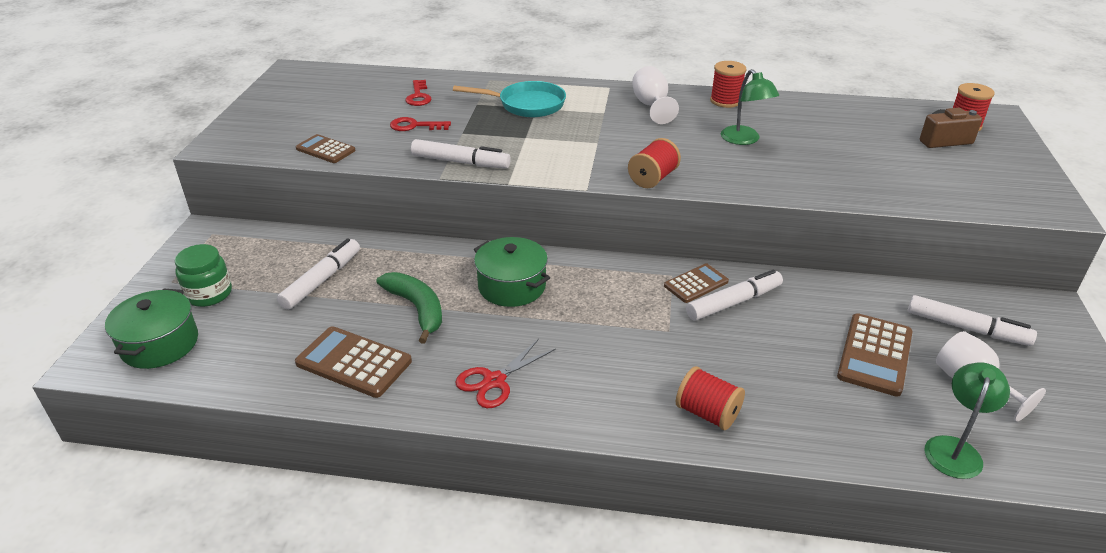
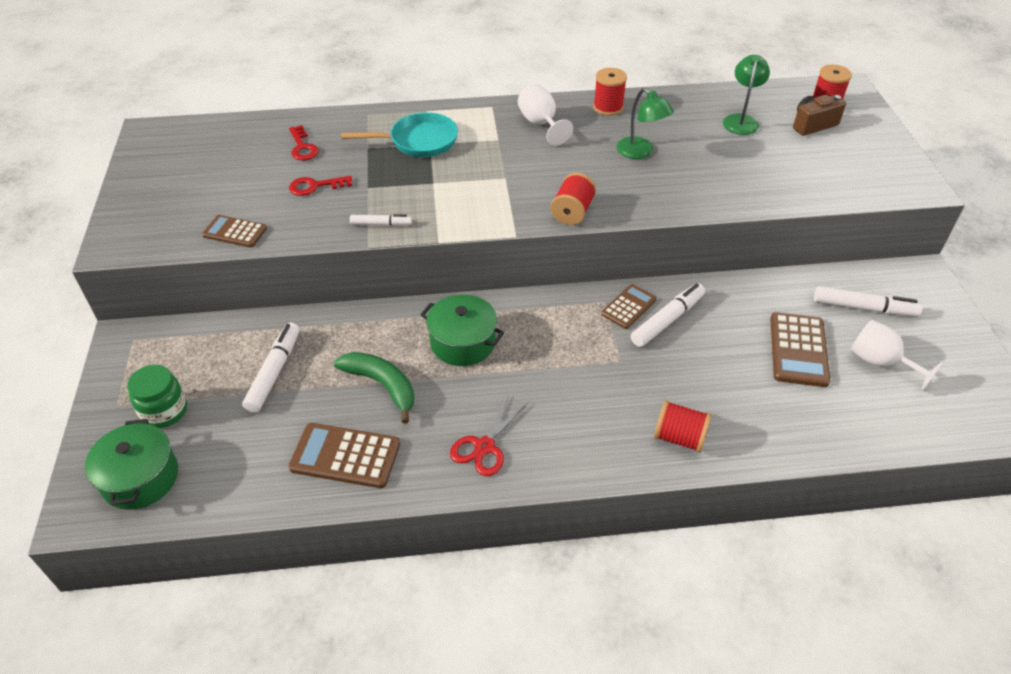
camera: 15 degrees left, 10 degrees up
(460, 162) = (381, 224): white marker -> white marker, size x0.60
(955, 448) = (882, 426): green lamp -> green lamp (741, 120)

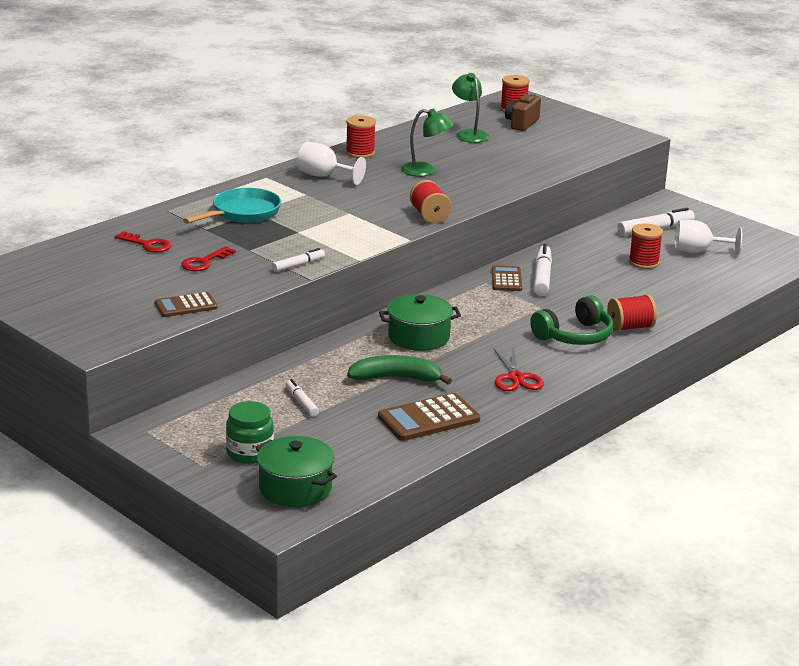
camera: 40 degrees left, 20 degrees down
(274, 372) = (301, 402): white marker -> white marker, size x0.60
(608, 419) = (574, 336): none -> green headphones
(798, 350) = (643, 262): brown calculator -> red spool

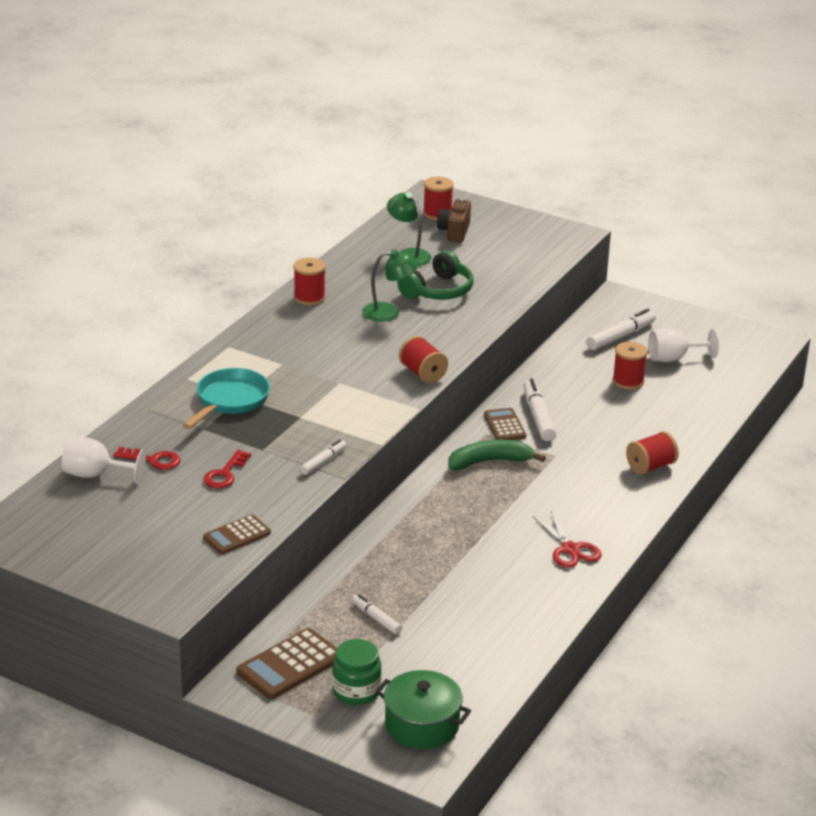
camera: 15 degrees left, 5 degrees up
(324, 176) = (288, 336): white goblet -> white goblet (95, 475)
(396, 378) = (455, 571): green banana -> green banana (489, 462)
(418, 337) = (452, 514): green pot -> none
(429, 419) = (510, 615): brown calculator -> brown calculator (290, 665)
(574, 336) = (603, 487): green headphones -> green headphones (438, 290)

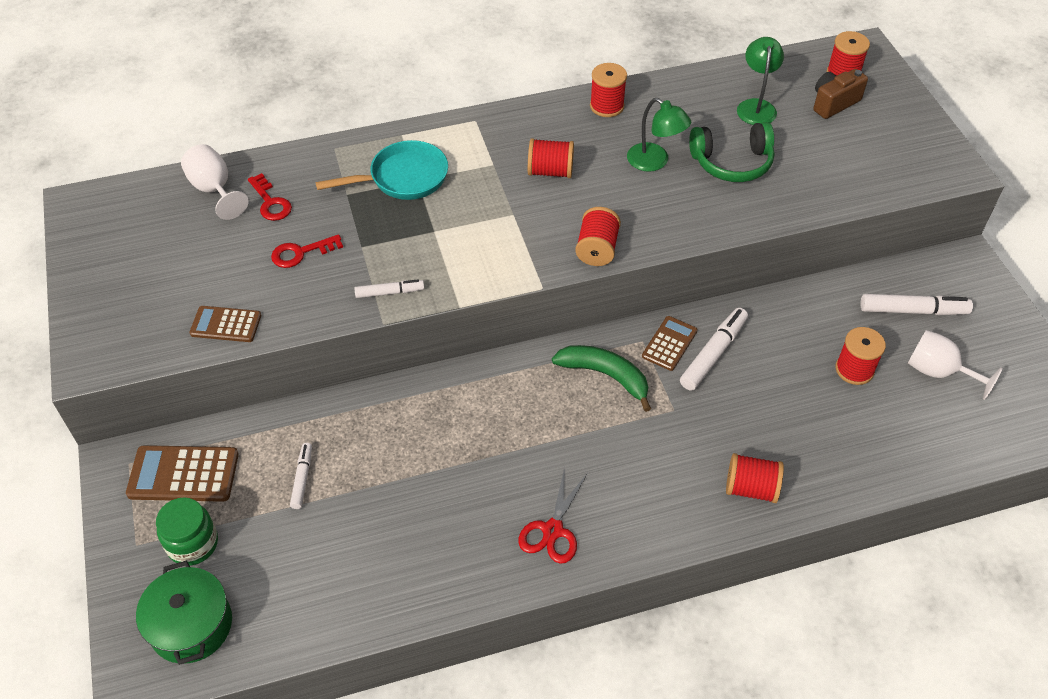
camera: 45 degrees right, 20 degrees up
(328, 349) = (550, 171): none -> red spool

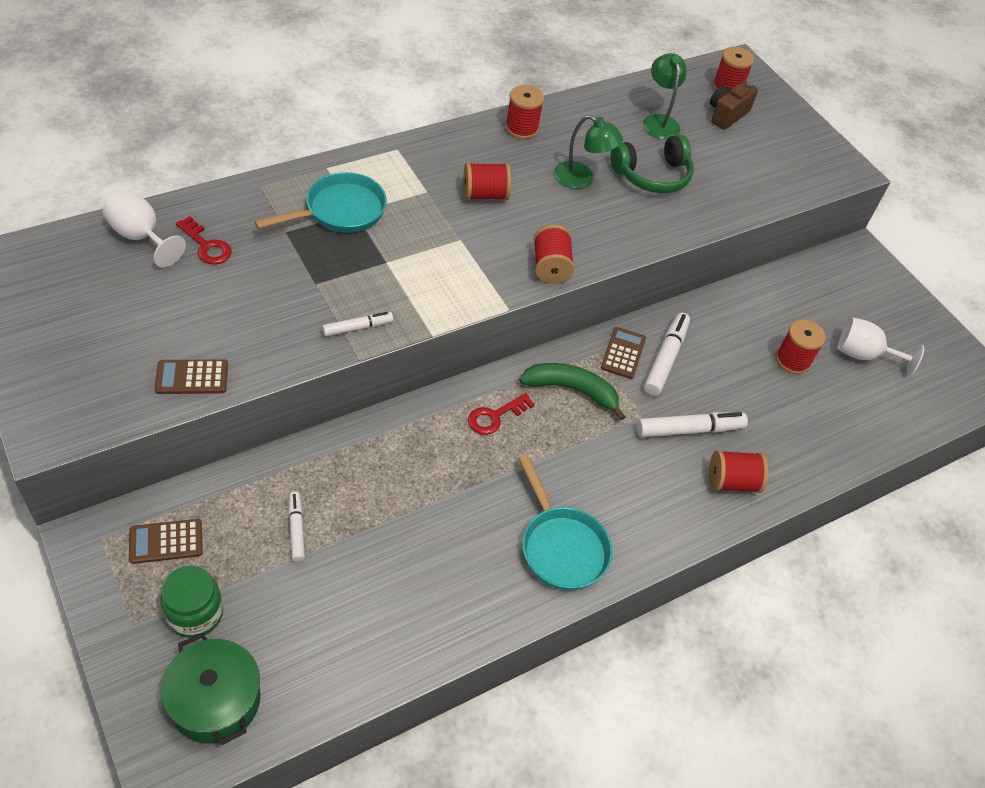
camera: 20 degrees left, 0 degrees up
(183, 474) = (166, 542): brown calculator -> brown calculator, size x0.64
(301, 253) = (253, 295): red key -> red key (495, 416)
(553, 530) = (561, 547): red scissors -> turquoise pan
(913, 310) = (828, 301): white marker -> white marker (689, 430)

